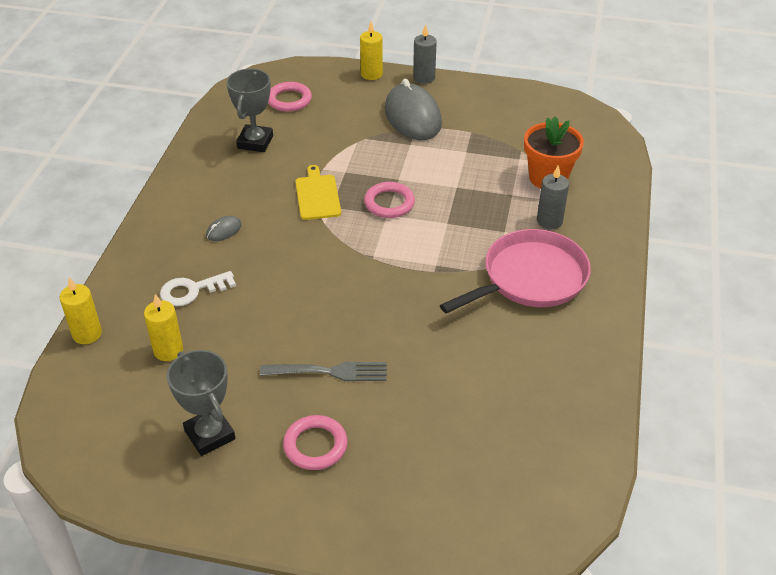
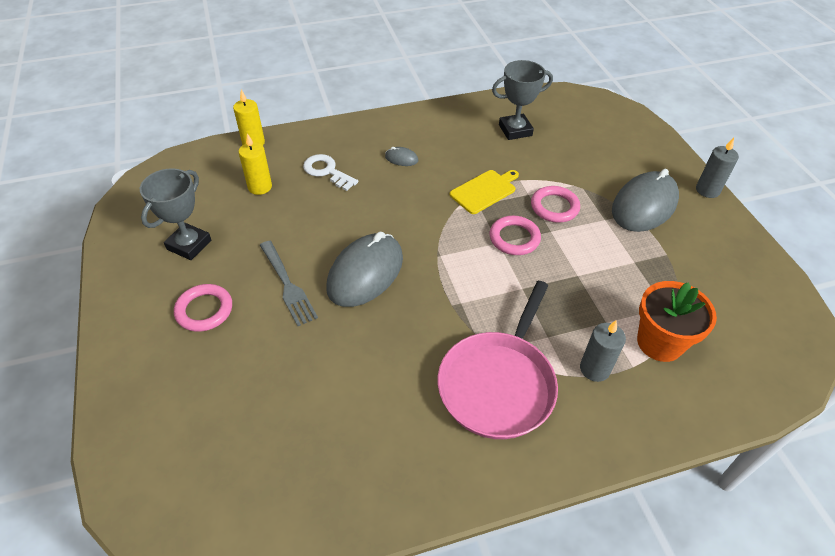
camera: 60 degrees right, 5 degrees up
(289, 100) = (584, 125): pink ring -> pink ring (554, 207)
(356, 312) = (365, 273): none -> grey mouse
(371, 74) = (672, 156): yellow candle -> none
(530, 278) = (498, 384): pink pan -> pink pan turned 90 degrees clockwise

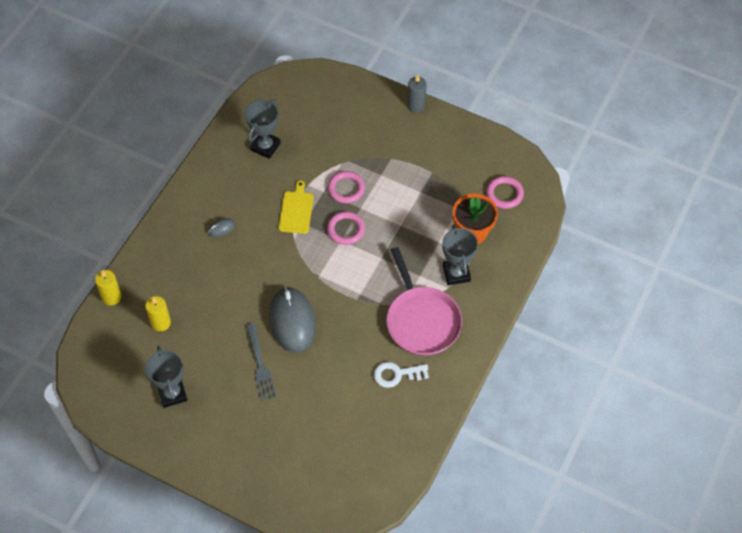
camera: 45 degrees left, 10 degrees up
(204, 310) = (235, 417): pink ring -> pink ring (504, 194)
(287, 285) = (260, 365): grey fork -> grey fork turned 60 degrees clockwise
(327, 171) = (187, 277): white key -> white key (396, 374)
(594, 369) = (456, 273): grey candle -> grey trophy
(644, 205) = (392, 146): grey mouse -> none

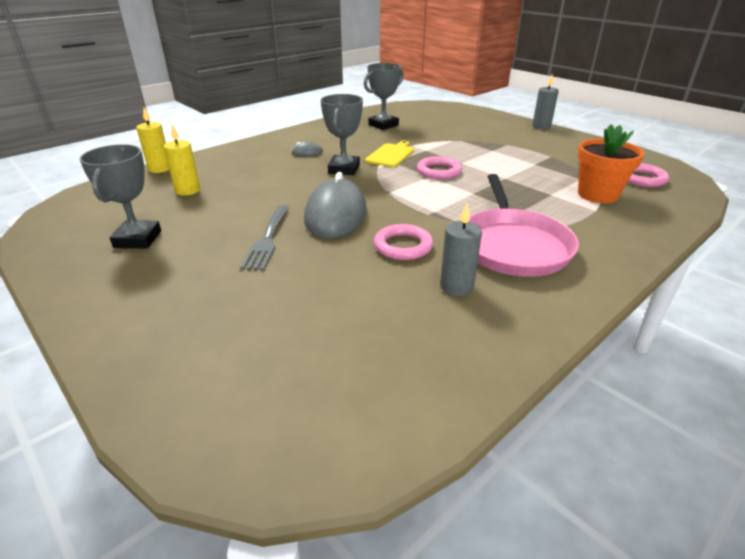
camera: 20 degrees right, 25 degrees down
(346, 189) = (451, 152): pink ring -> pink ring (403, 246)
(396, 374) = (456, 286): white key -> grey candle
(456, 273) = (572, 218): grey trophy -> grey trophy (344, 169)

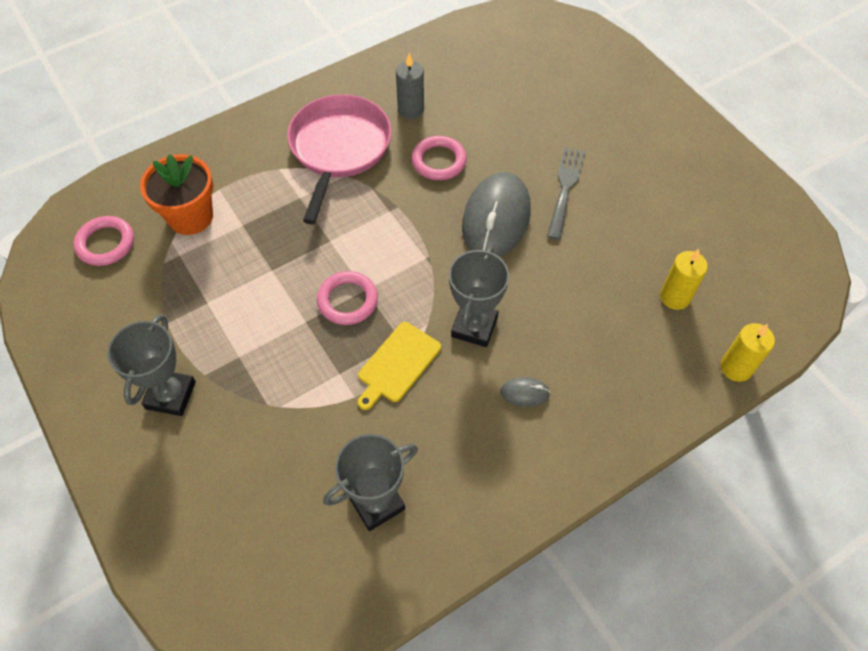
camera: 170 degrees left, 25 degrees up
(138, 239) = (692, 205): grey trophy -> grey trophy (170, 395)
(541, 126) = (91, 447): grey candle -> none

